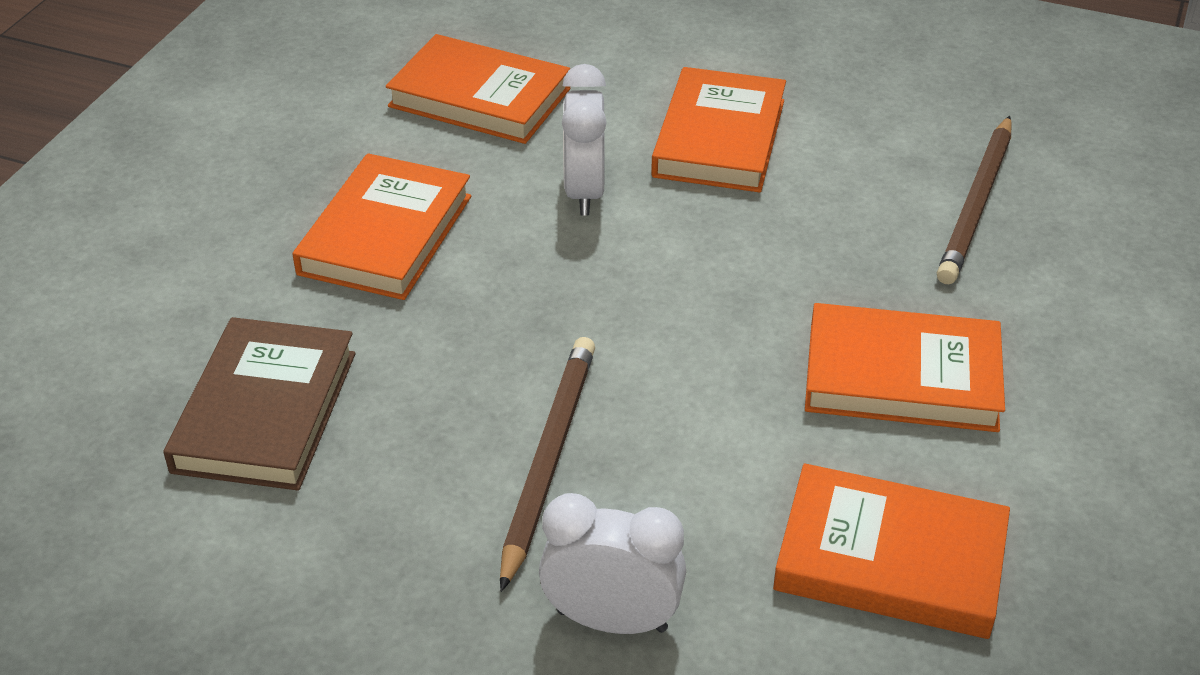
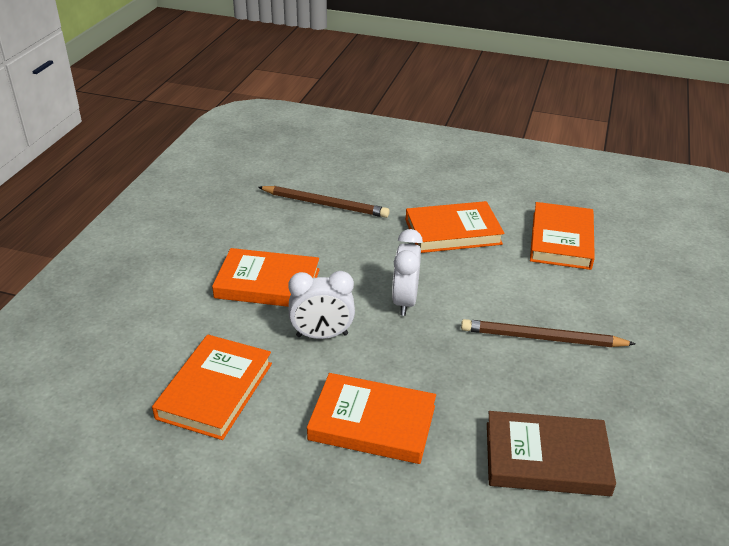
camera: 95 degrees left, 5 degrees down
(612, 620) = (629, 314): white clock -> white clock (405, 301)
(902, 376) = (453, 232): orange book -> orange book turned 75 degrees clockwise

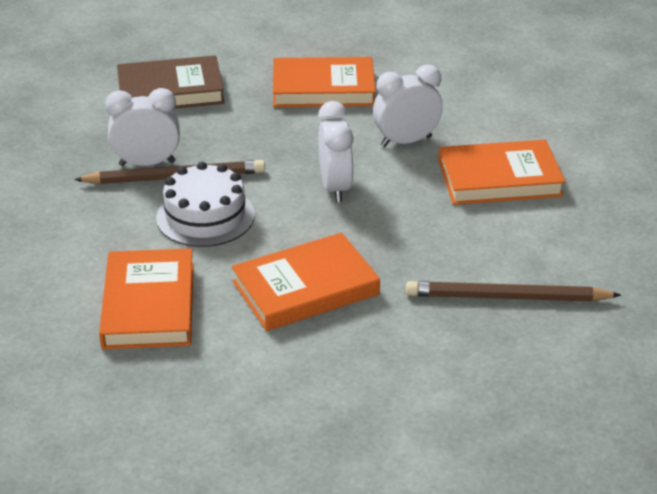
camera: 165 degrees right, 0 degrees up
(215, 390) = (472, 86): orange book -> none
(517, 296) = (205, 216): none -> white cake
(569, 359) = (147, 163): none -> white clock

